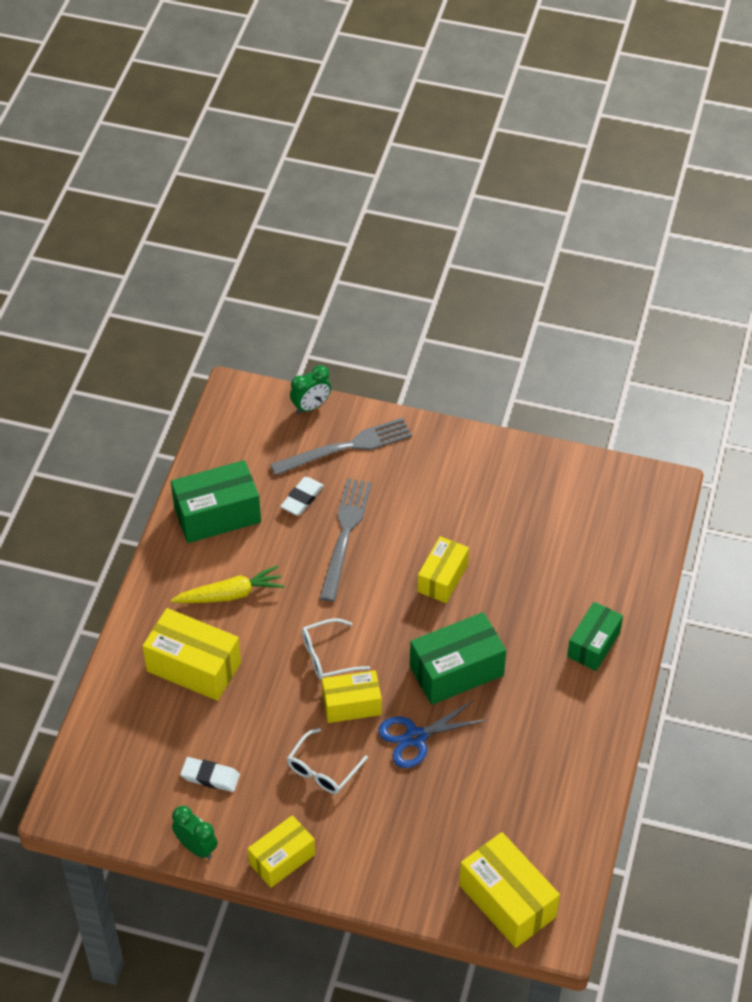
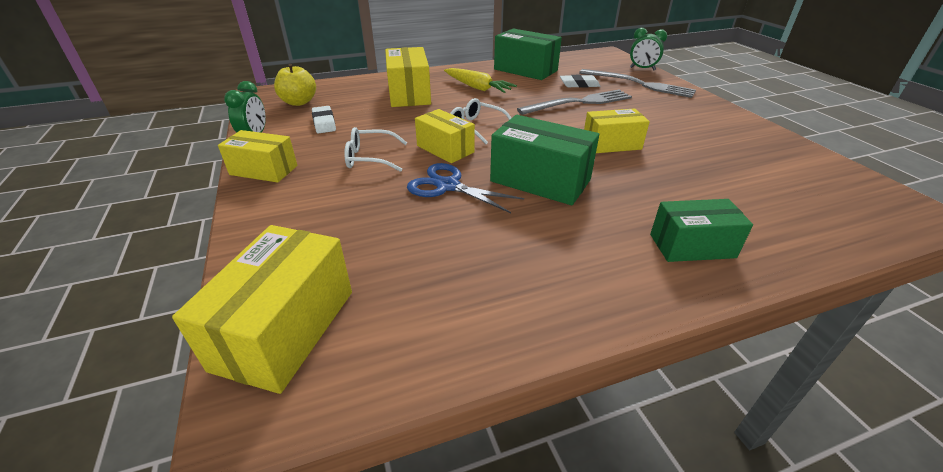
camera: 55 degrees right, 15 degrees down
(129, 780) = (299, 102): none -> yellow apple

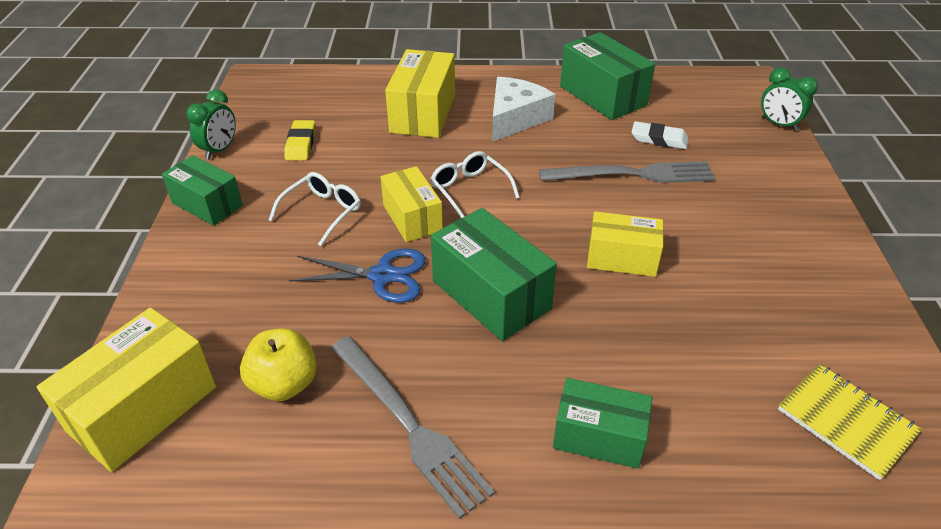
camera: 20 degrees right, 5 degrees up
(264, 170) = (207, 204): yellow box -> green box
(299, 102) = (289, 103): yellow apple -> yellow apple (284, 384)
(324, 123) = (301, 144): white eraser -> yellow eraser
(370, 158) = (322, 212): white glasses -> white glasses turned 105 degrees clockwise
(448, 186) = (382, 276): blue scissors -> blue scissors turned 135 degrees clockwise
(477, 88) = (515, 118): yellow carrot -> white cheese
(639, 84) = (748, 155): grey fork -> grey fork (408, 425)
(830, 198) = (846, 422): none -> yellow notebook

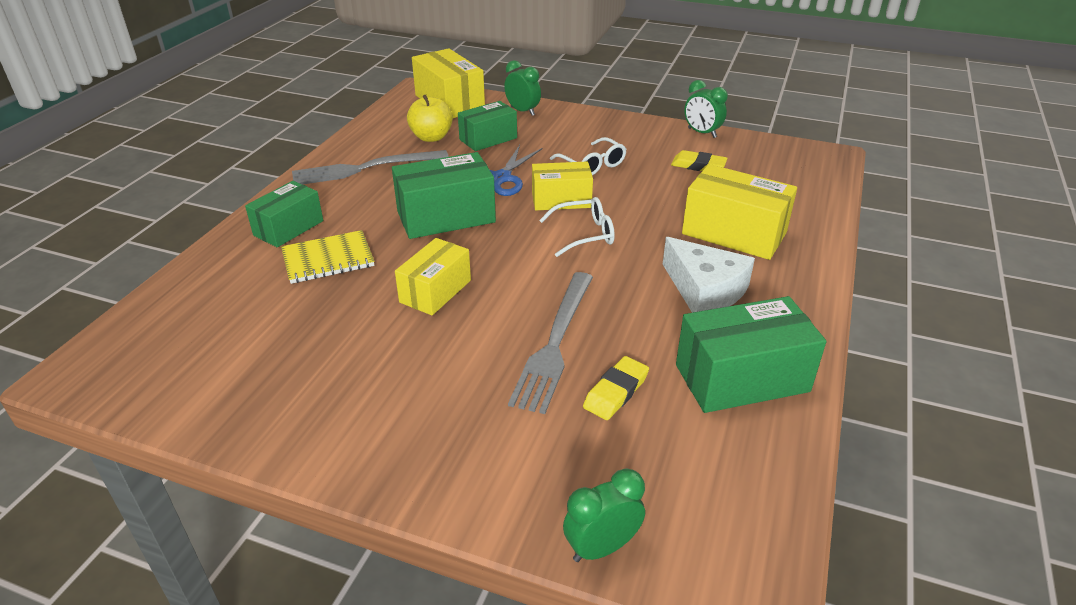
camera: 110 degrees right, 5 degrees down
(173, 308) = (522, 111): none -> green clock
(207, 204) = (628, 125): green box -> green box (488, 139)
(659, 139) = (616, 392): white eraser -> yellow eraser
(846, 422) = (177, 341): yellow notebook -> yellow notebook (328, 259)

